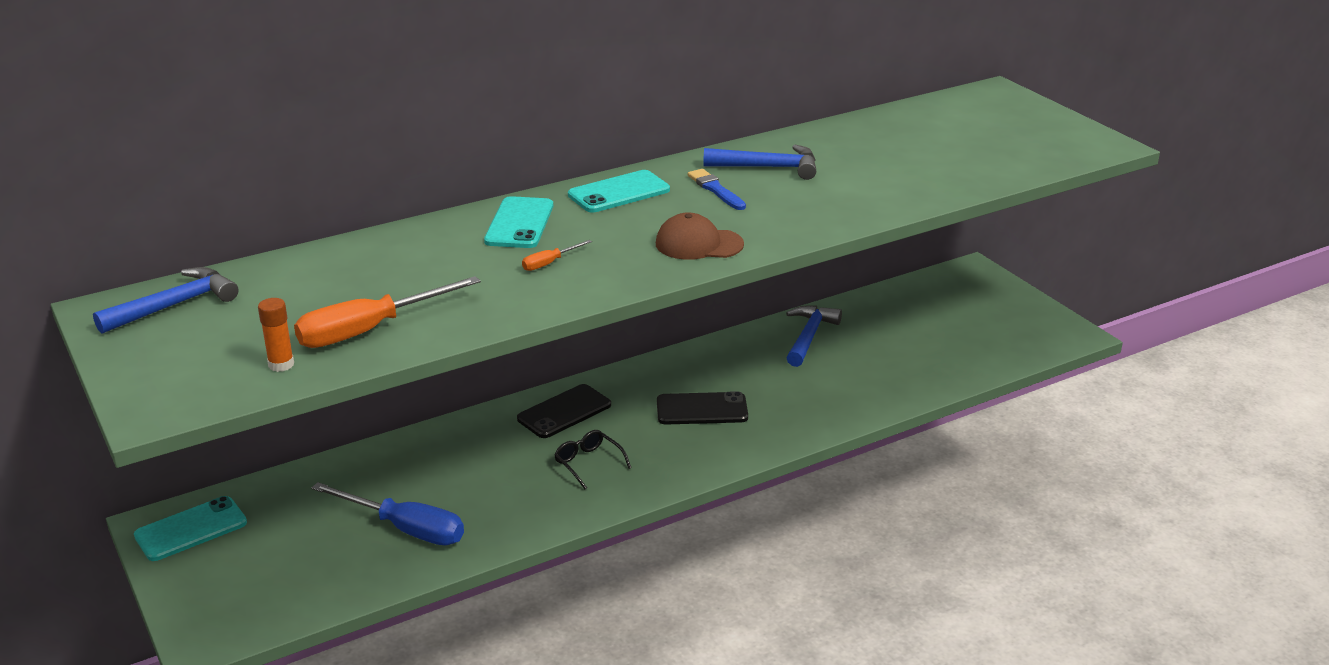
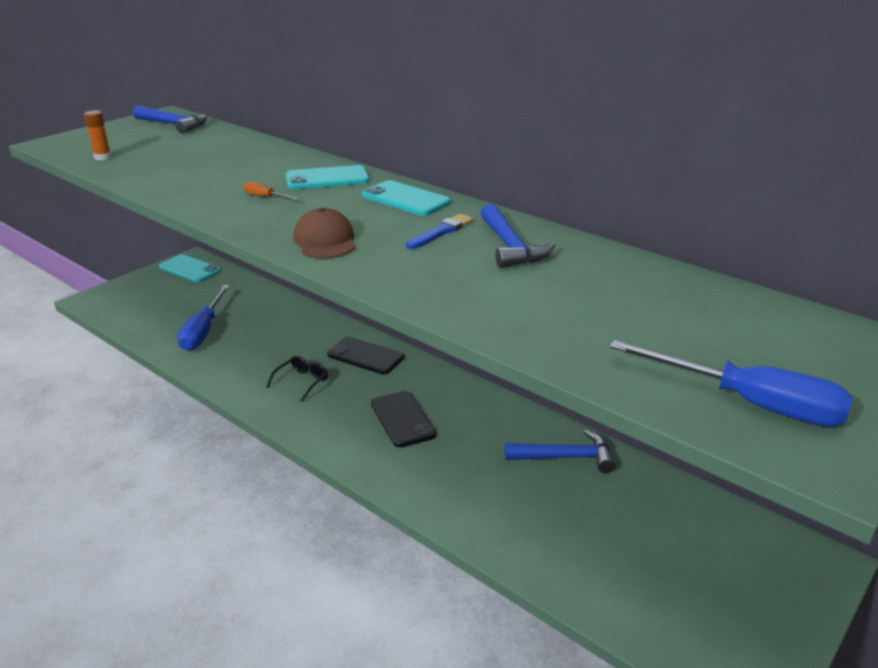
camera: 70 degrees right, 0 degrees up
(369, 330) = (149, 168): orange screwdriver -> none
(1041, 147) = (749, 403): none -> blue screwdriver

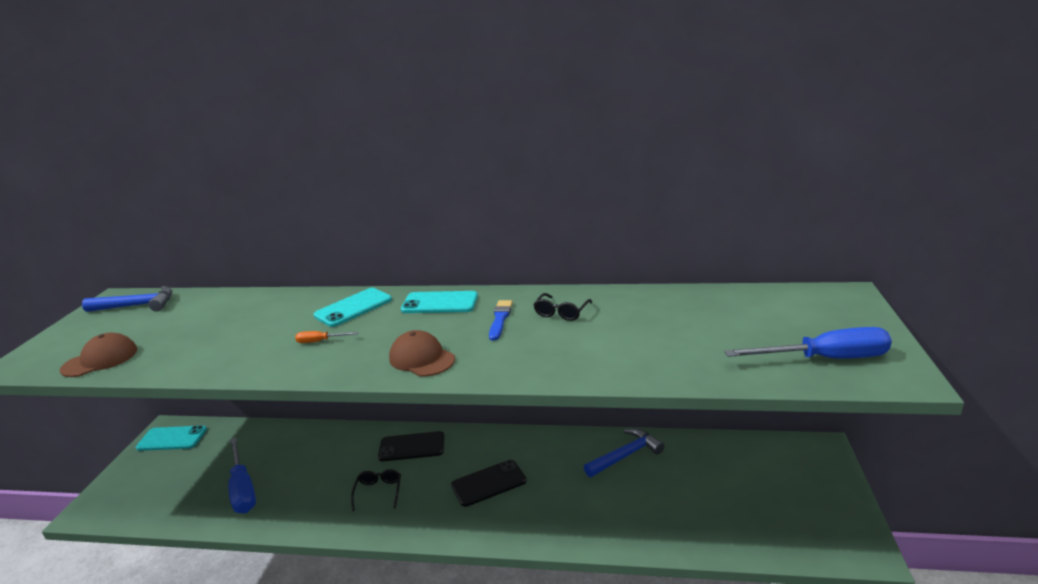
camera: 30 degrees left, 5 degrees down
(103, 157) = (100, 360): orange glue stick -> brown cap
(402, 419) = (489, 483): black phone -> black phone turned 60 degrees counterclockwise
(510, 246) = (561, 312): blue hammer -> black glasses

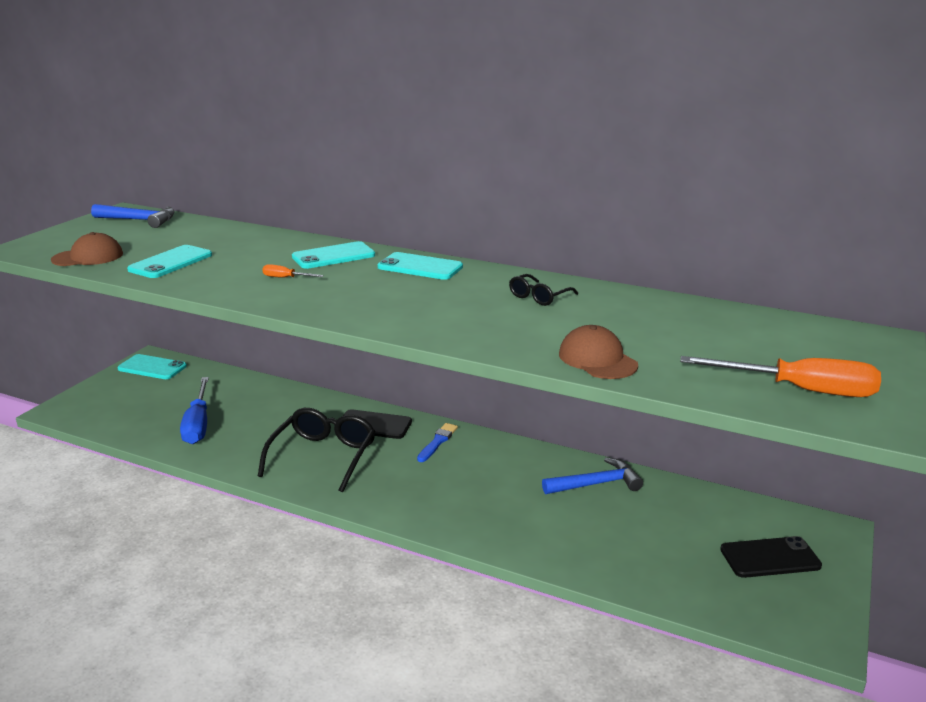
camera: 15 degrees right, 0 degrees up
(193, 348) = (170, 262): none -> turquoise phone
(378, 492) = (323, 457): black glasses -> black glasses, size x1.97
(421, 358) = (372, 309): brown cap -> brown cap (597, 359)
(489, 483) = (436, 475): black phone -> black phone (770, 558)
(500, 319) = (471, 291): blue brush -> blue brush (437, 442)
(825, 359) = (799, 390): blue screwdriver -> orange screwdriver

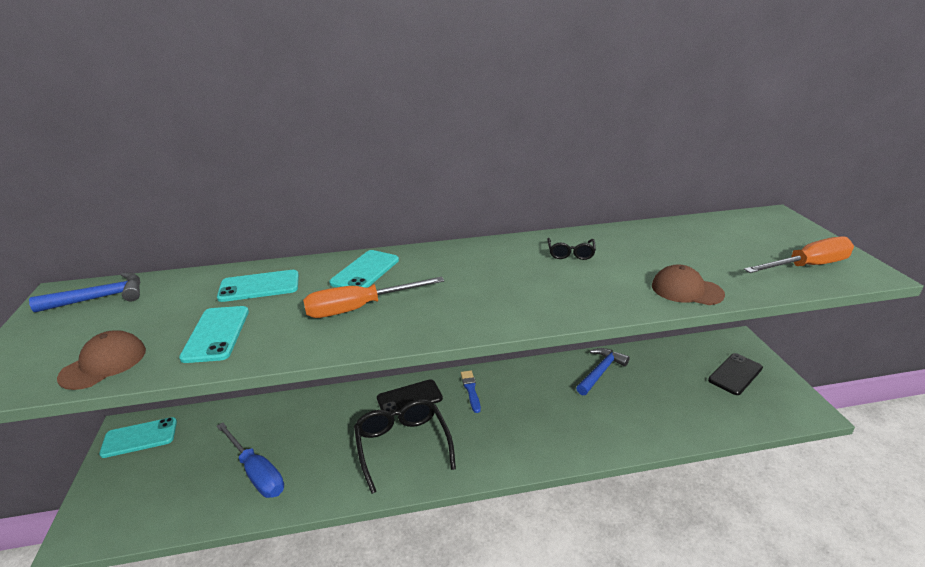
camera: 35 degrees left, 5 degrees up
(286, 278) = (359, 308): orange screwdriver -> orange screwdriver, size x2.21
(420, 267) = (450, 257): turquoise phone -> turquoise phone (259, 286)

